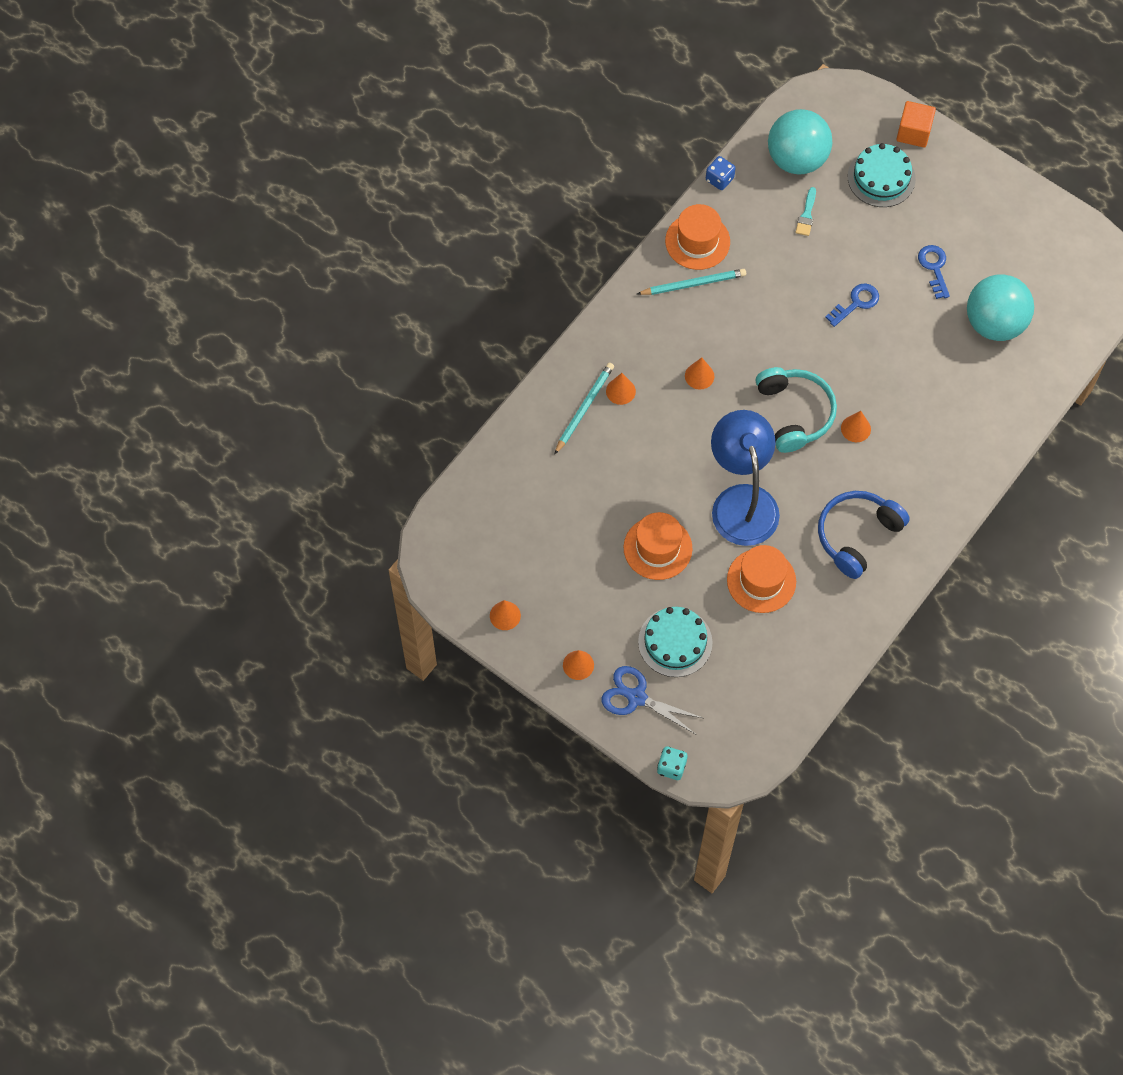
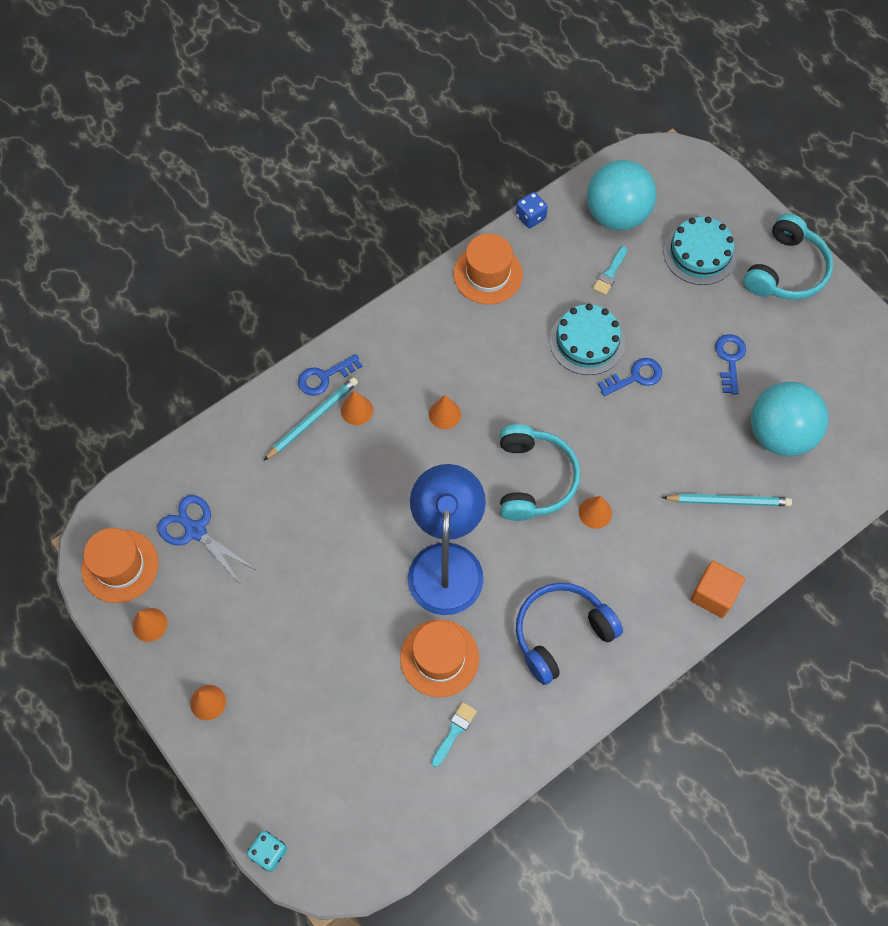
camera: 15 degrees right, 0 degrees up
(582, 369) = (324, 377): none -> blue key
(636, 697) = (258, 758): blue scissors -> blue scissors (196, 531)
(657, 548) = (338, 591): orange hat -> orange hat (120, 566)
(675, 642) = (322, 704): turquoise cake -> turquoise cake (587, 341)
(693, 284) = (469, 316): turquoise pencil -> turquoise pencil (728, 501)
(792, 636) = (454, 732): none -> turquoise brush
(913, 132) = (747, 215): orange cube -> orange cube (713, 595)
(961, 175) = (786, 270): none -> turquoise headphones

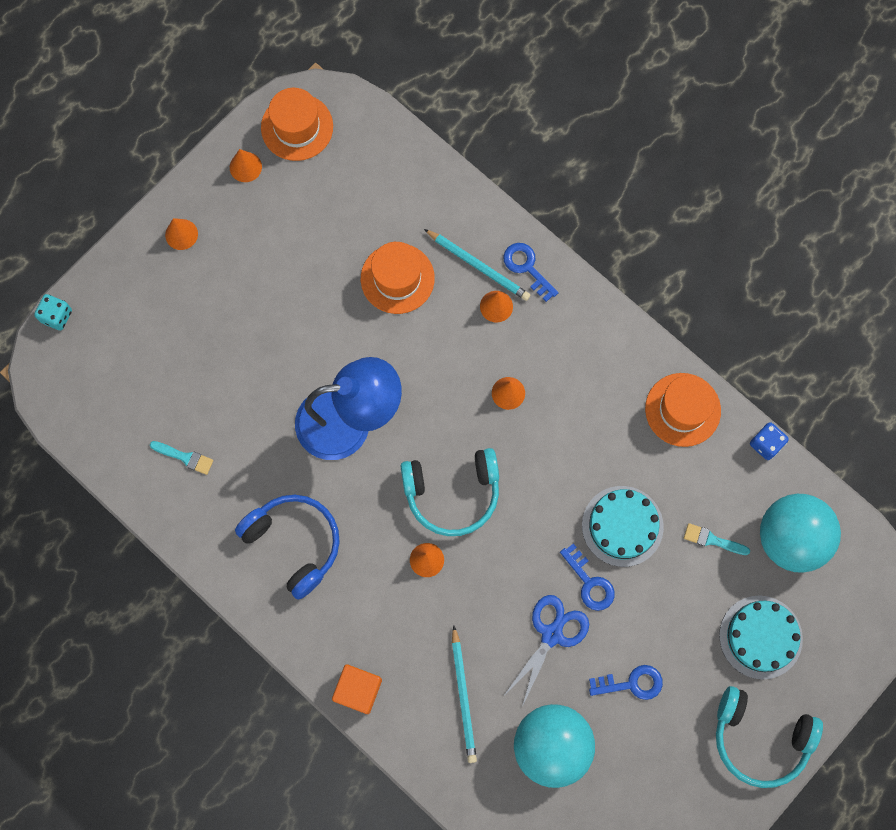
camera: 80 degrees right, 10 degrees up
(196, 531) = (342, 185): blue scissors -> blue scissors (551, 635)
(439, 658) = (253, 432): orange hat -> orange hat (397, 278)

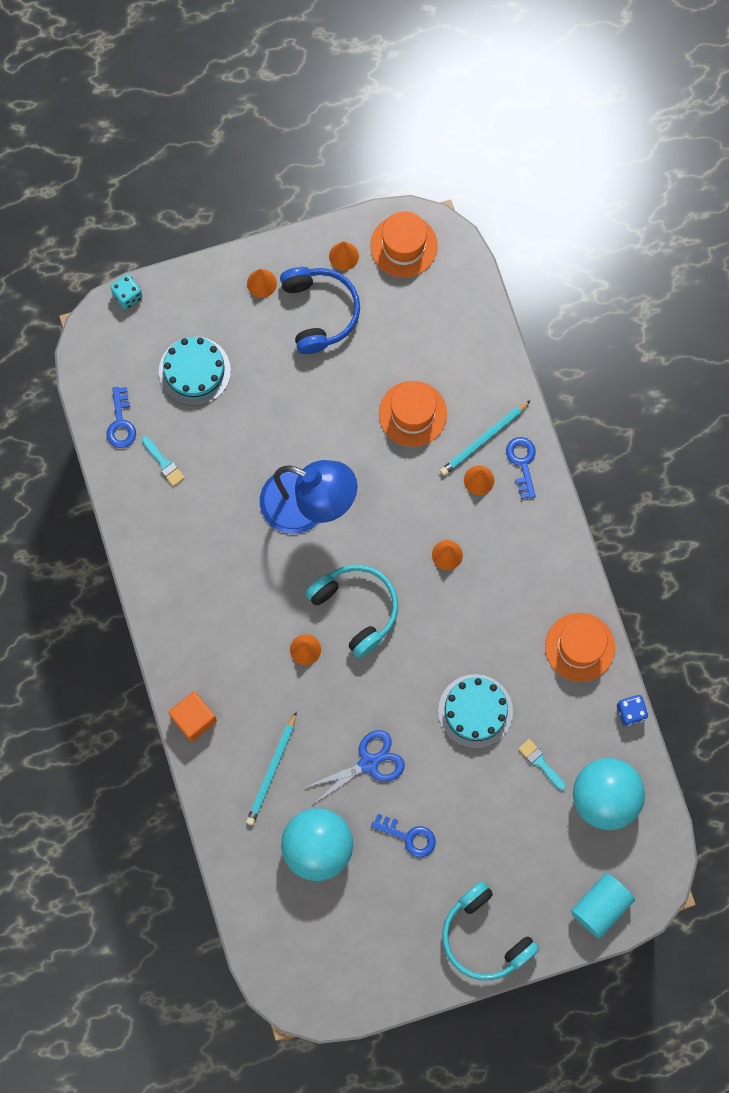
camera: 30 degrees right, 0 degrees up
(294, 543) = (210, 578): blue headphones -> blue headphones (319, 312)
(452, 493) = (356, 609): turquoise headphones -> turquoise headphones turned 150 degrees counterclockwise
(478, 266) = (484, 439): turquoise pencil -> turquoise pencil turned 75 degrees clockwise
(589, 583) = (422, 740): blue key -> blue key (121, 423)
(760, 637) = (533, 860): turquoise cake -> turquoise cake (194, 371)
(849, 644) = (600, 906): none -> turquoise cylinder

